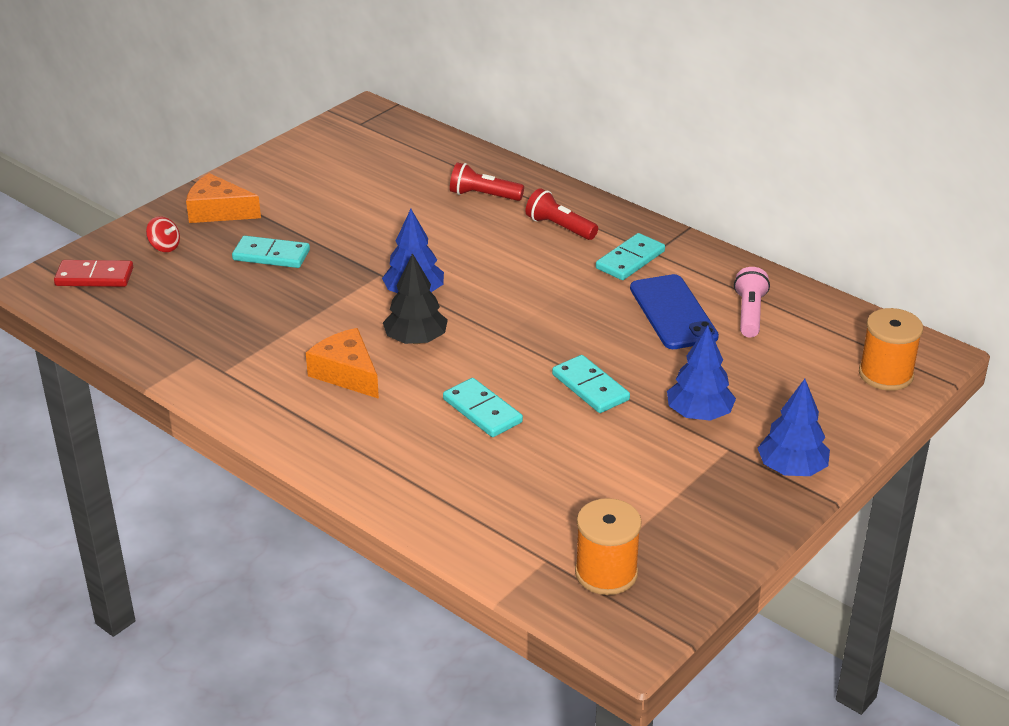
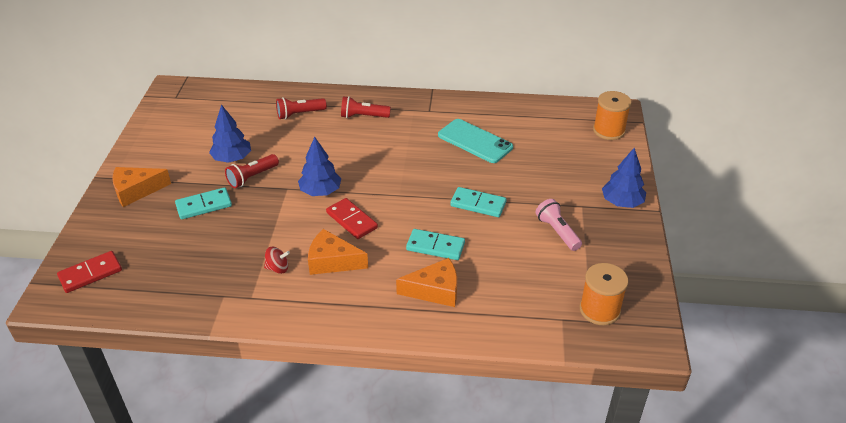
camera: 35 degrees left, 5 degrees up
(164, 247) = (122, 230): red spinning top -> red spinning top (278, 268)
(353, 246) = (252, 177): none -> red flashlight
(416, 340) = (352, 220): black tree -> red domino
(428, 457) = (435, 290): none -> orange cheese
(630, 260) = (421, 120): turquoise domino -> none
(673, 312) = (475, 141): blue phone -> turquoise phone
(699, 414) = (548, 193): blue tree -> blue tree (232, 159)
(749, 313) = (513, 125): pink flashlight -> pink flashlight (557, 232)

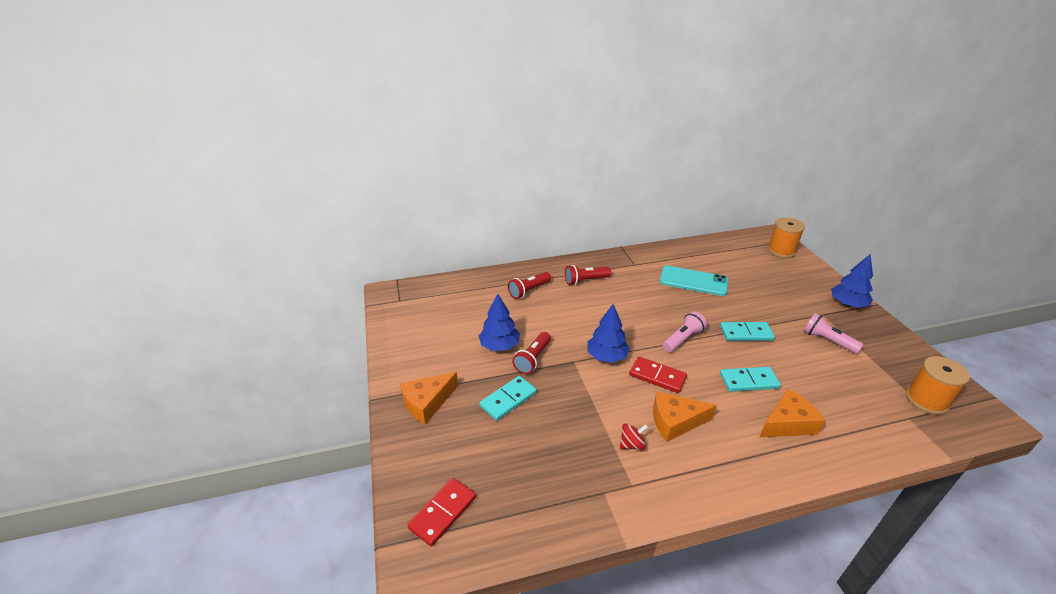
camera: 20 degrees left, 5 degrees down
(408, 194) = (683, 339): none -> pink flashlight

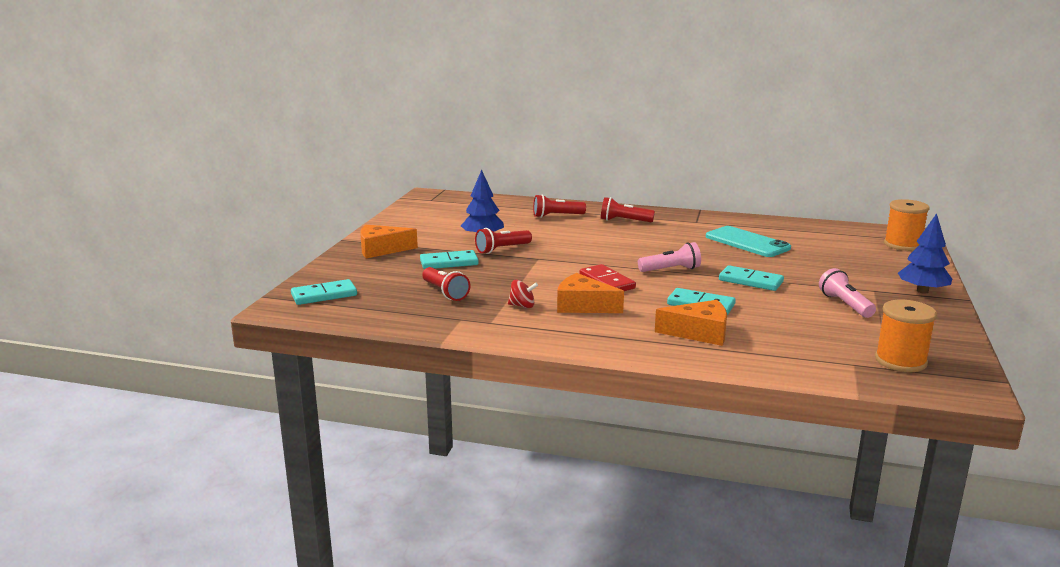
camera: 30 degrees right, 15 degrees down
(442, 512) = (324, 295): red domino -> turquoise domino
(550, 453) = (445, 292): none -> red flashlight
(606, 356) = (574, 262): blue tree -> none

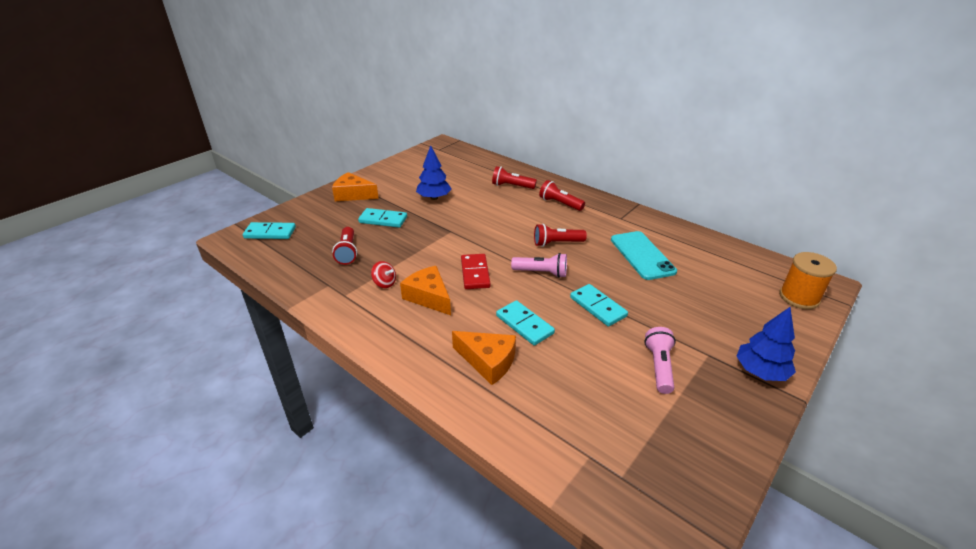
camera: 25 degrees right, 15 degrees up
(502, 249) = (434, 214): red flashlight -> red flashlight (556, 243)
(900, 361) = (641, 470): orange spool -> none

